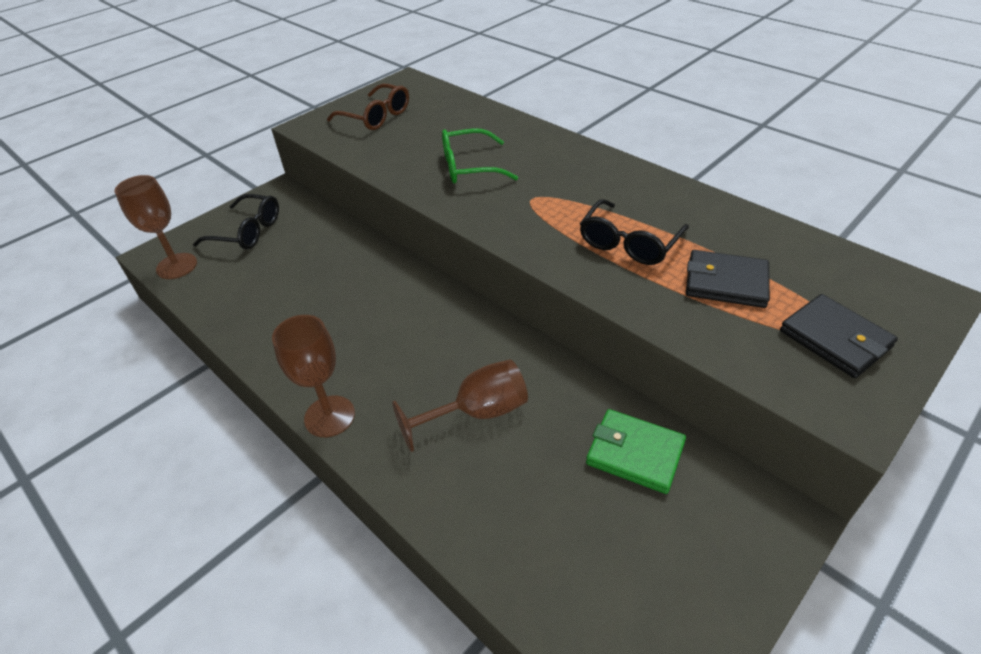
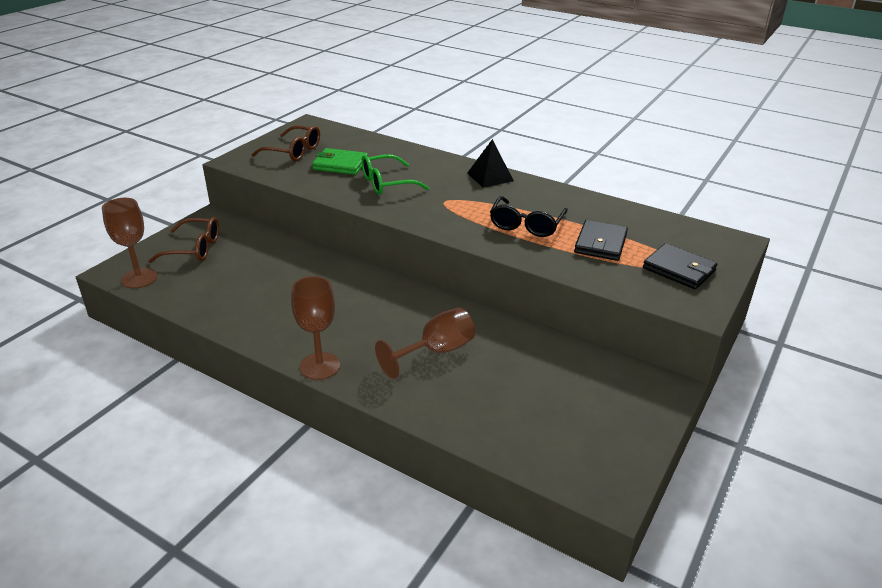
camera: 15 degrees left, 10 degrees down
(247, 231) = (194, 249): black glasses -> brown glasses
(600, 165) = (490, 177): none -> black pyramid
(635, 453) = (558, 363): green wallet -> green wallet (340, 164)
(726, 282) = (600, 243): black wallet -> black wallet turned 75 degrees counterclockwise

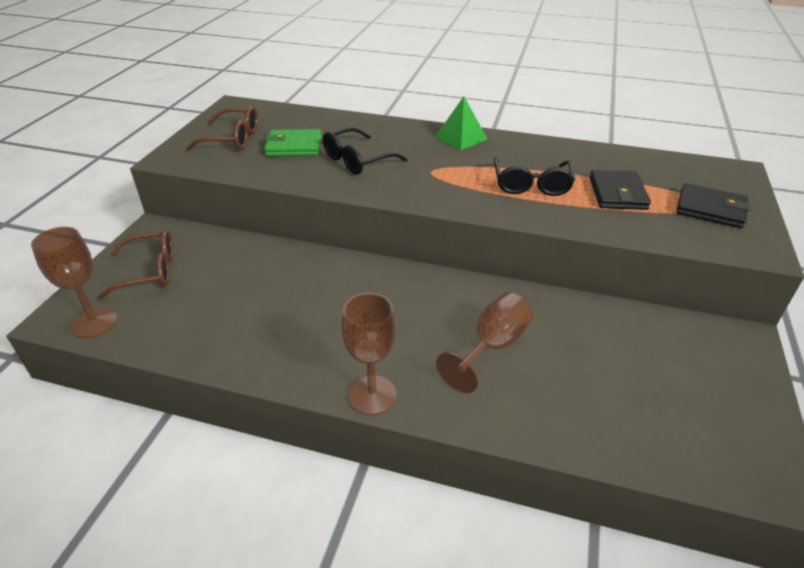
camera: 15 degrees left, 5 degrees up
(387, 183) = (357, 160): green glasses -> black glasses
(490, 177) = (460, 138): black pyramid -> green pyramid

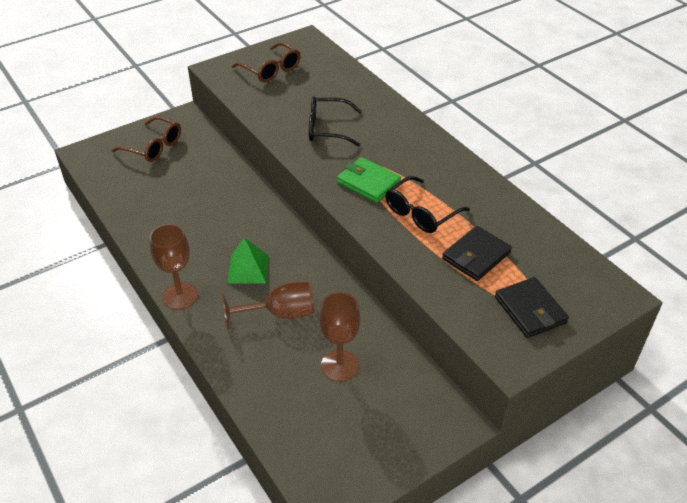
camera: 40 degrees right, 5 degrees up
(94, 322) = (97, 165): brown goblet -> brown goblet (339, 365)
(294, 146) = (301, 95): green wallet -> green wallet (368, 182)
(460, 138) = (429, 145): green pyramid -> green pyramid (248, 269)

